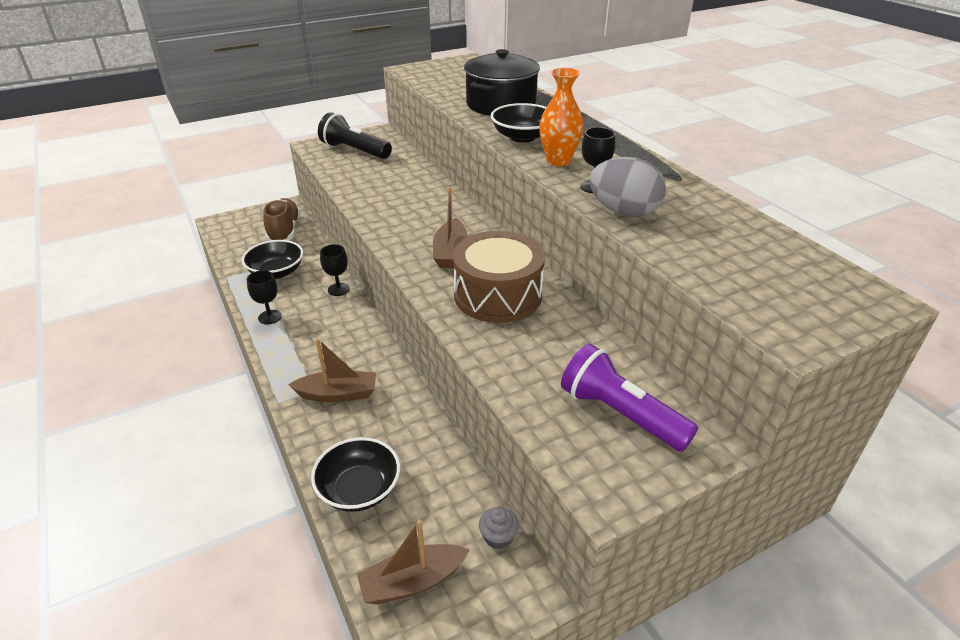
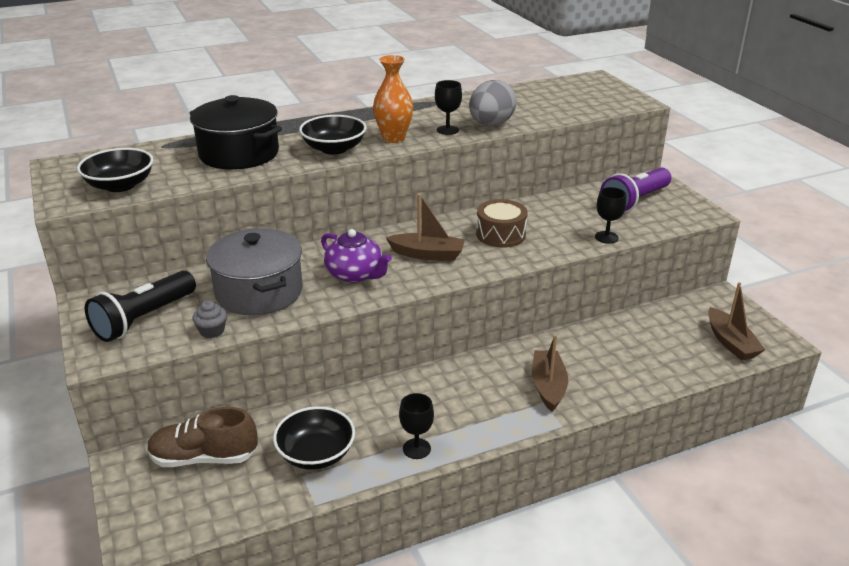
camera: 85 degrees left, 5 degrees down
(338, 289) = (369, 395): black goblet -> black goblet (606, 237)
(359, 489) = (658, 369): black bowl -> black bowl (120, 185)
(386, 183) = (259, 292): none -> grey pot
(412, 219) = (355, 274): none -> purple teapot
(497, 295) = (500, 234): brown drum -> brown drum, size x0.64
(498, 537) = (684, 306): grey cupcake -> grey cupcake (212, 331)

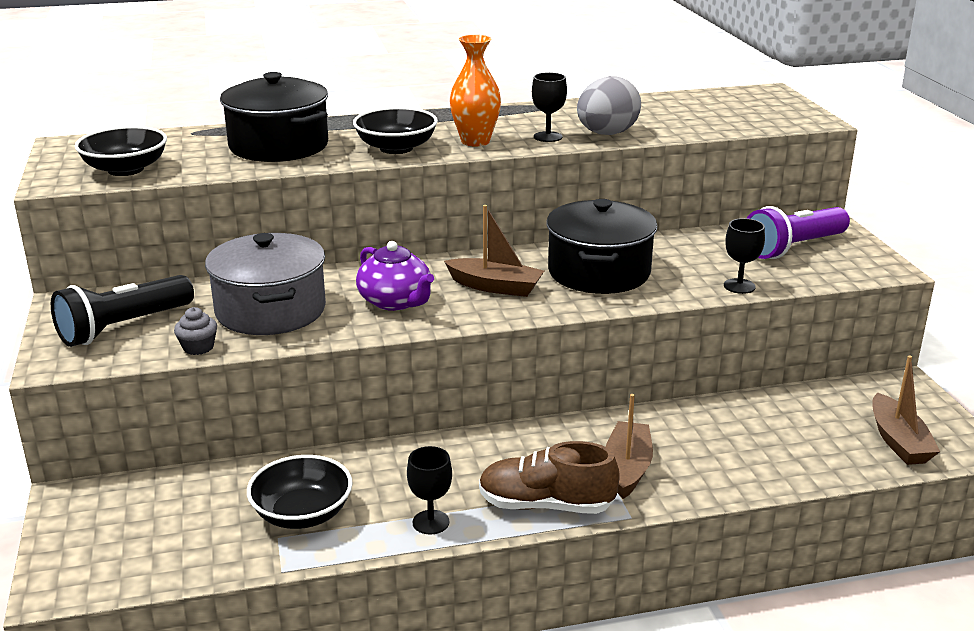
camera: 10 degrees right, 5 degrees down
(204, 458) = (165, 502): brown shoe -> brown shoe (546, 505)
(500, 234) = (599, 272): brown drum -> black pot

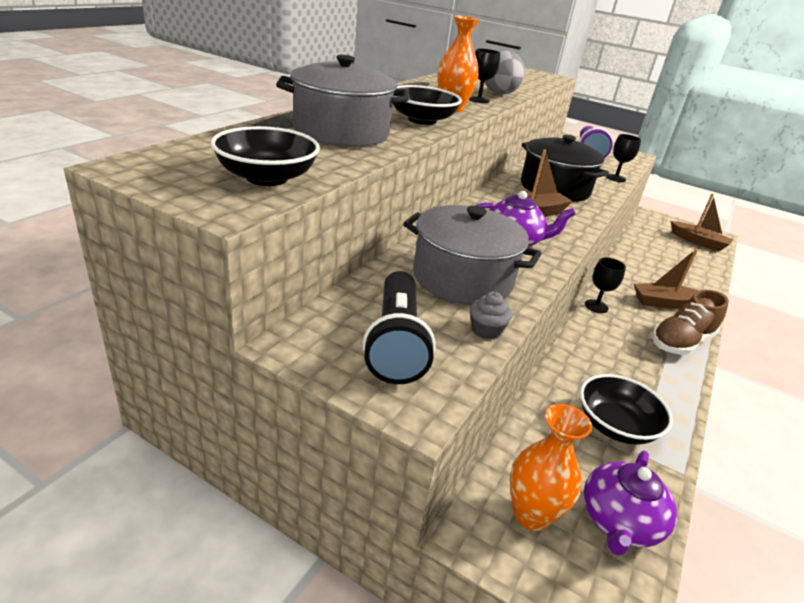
camera: 50 degrees left, 5 degrees up
(120, 513) = (531, 515): none -> orange vase
(165, 555) = (619, 521): none -> purple teapot
(279, 146) = (341, 132): black pot -> grey pot
(431, 522) = (668, 385): black goblet -> black goblet (596, 306)
(627, 468) = (664, 302): brown boat -> brown boat turned 60 degrees counterclockwise

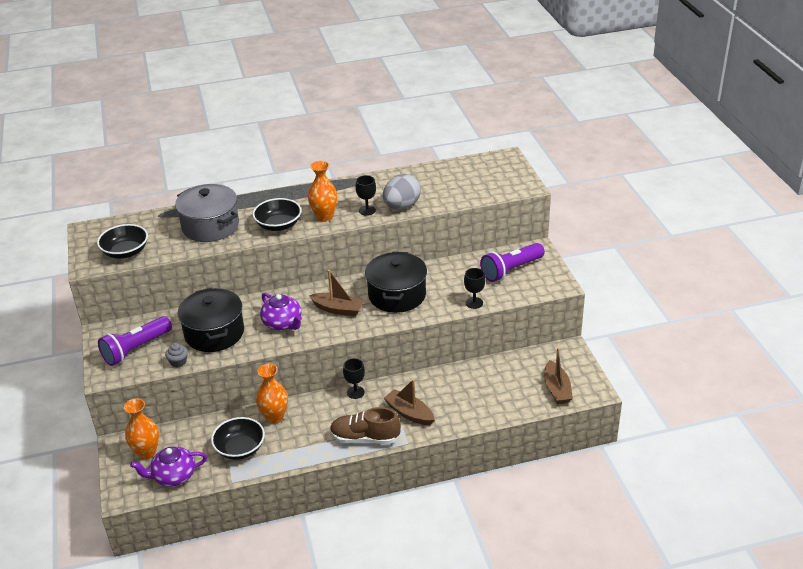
camera: 50 degrees right, 5 degrees up
(396, 342) = (136, 349): black flashlight -> purple flashlight
(462, 278) = (214, 333): grey pot -> black pot
(580, 368) = (274, 417): none -> orange vase

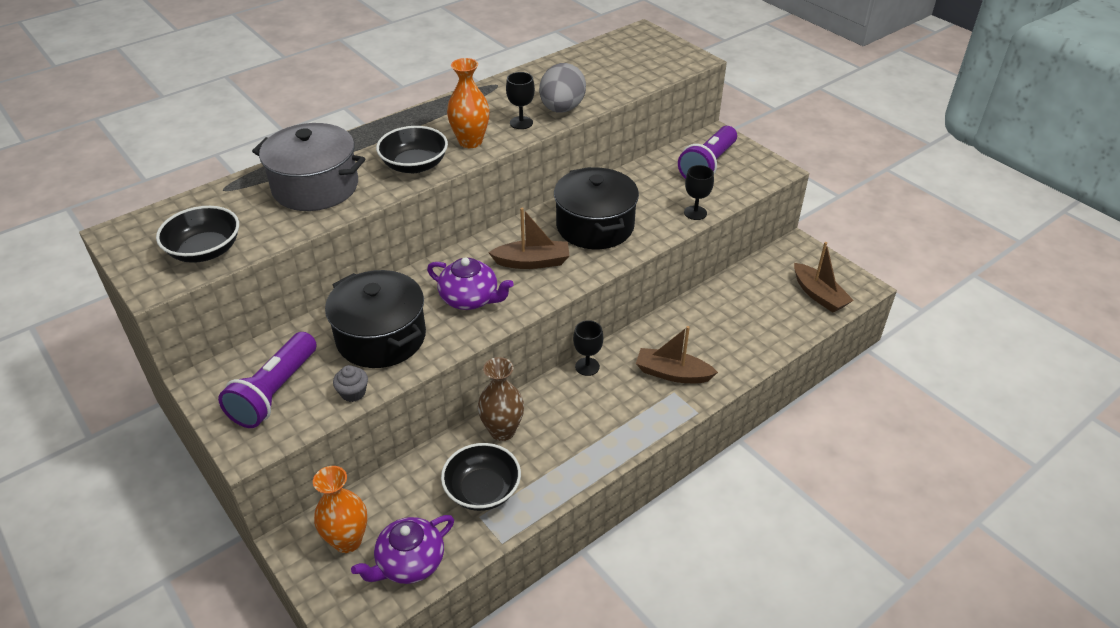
camera: 25 degrees left, 5 degrees up
(274, 417) = (502, 431): orange vase -> brown vase
(365, 438) = (640, 422): brown shoe -> none

